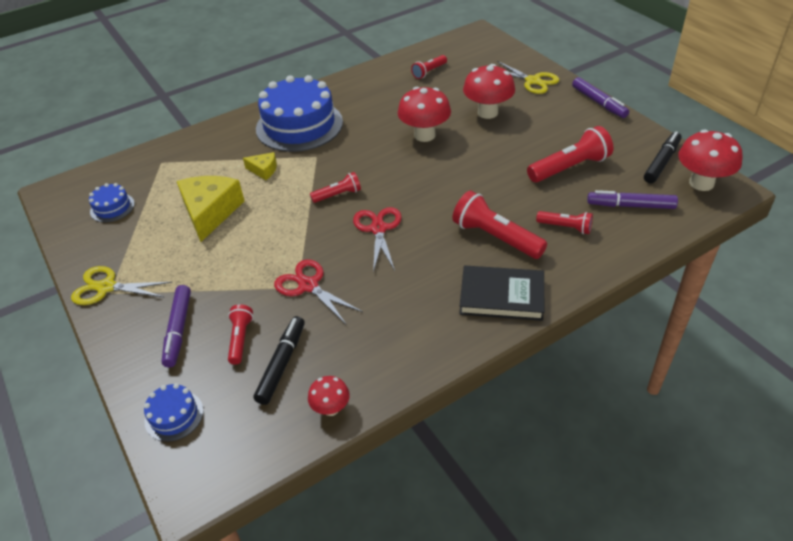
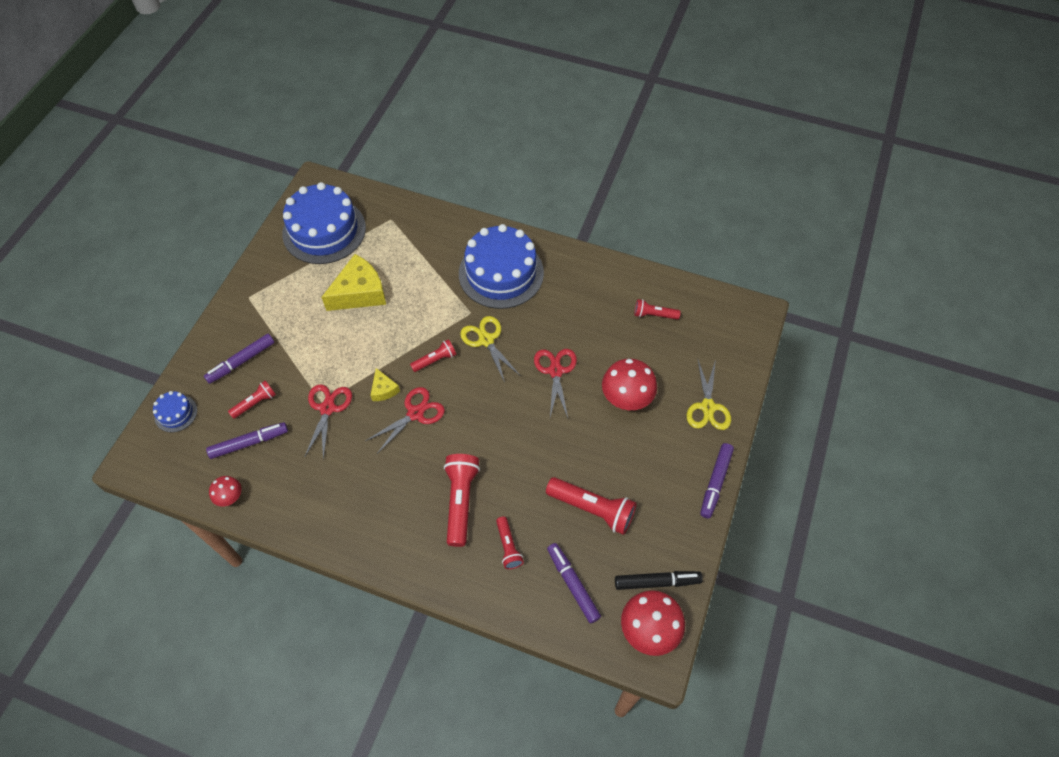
camera: 50 degrees right, 15 degrees up
(106, 287) = (251, 291): yellow scissors -> yellow scissors (486, 340)
(112, 207) = (324, 230): blue cake -> blue cake, size x2.25
(264, 170) = (429, 290): yellow cheese -> yellow cheese (383, 389)
(282, 364) = (249, 443): black marker -> purple marker
(338, 195) = (435, 360): red flashlight -> red flashlight turned 60 degrees counterclockwise
(424, 135) = (555, 371): red mushroom -> red scissors
(501, 296) = (397, 543): black book -> none

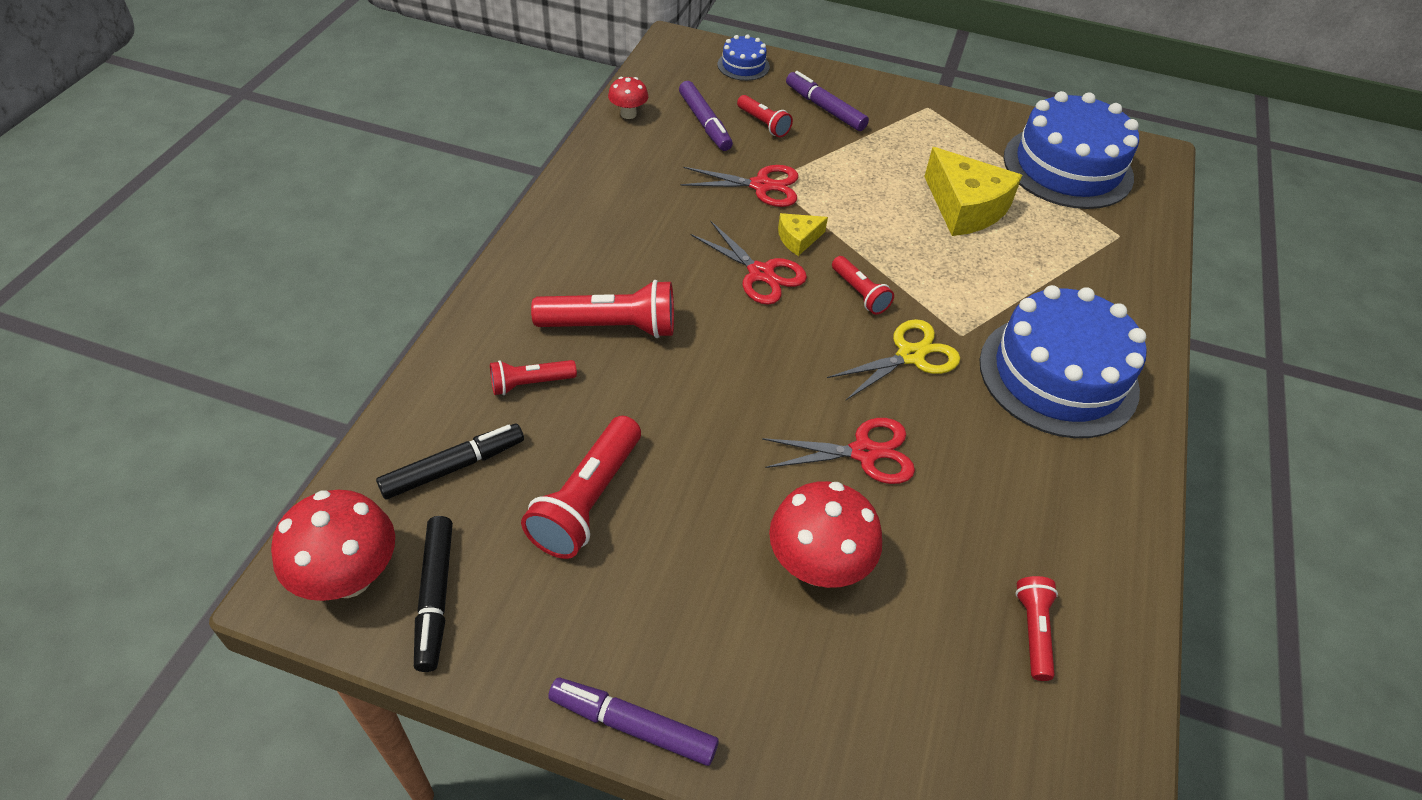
camera: 85 degrees right, 10 degrees down
(573, 584) = (453, 467): purple marker -> black marker
(708, 407) = (814, 727): yellow scissors -> none

